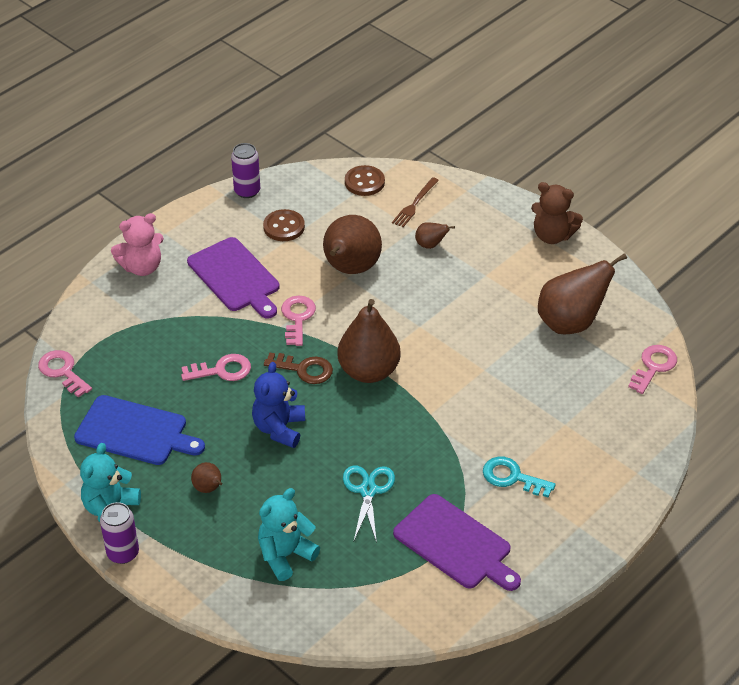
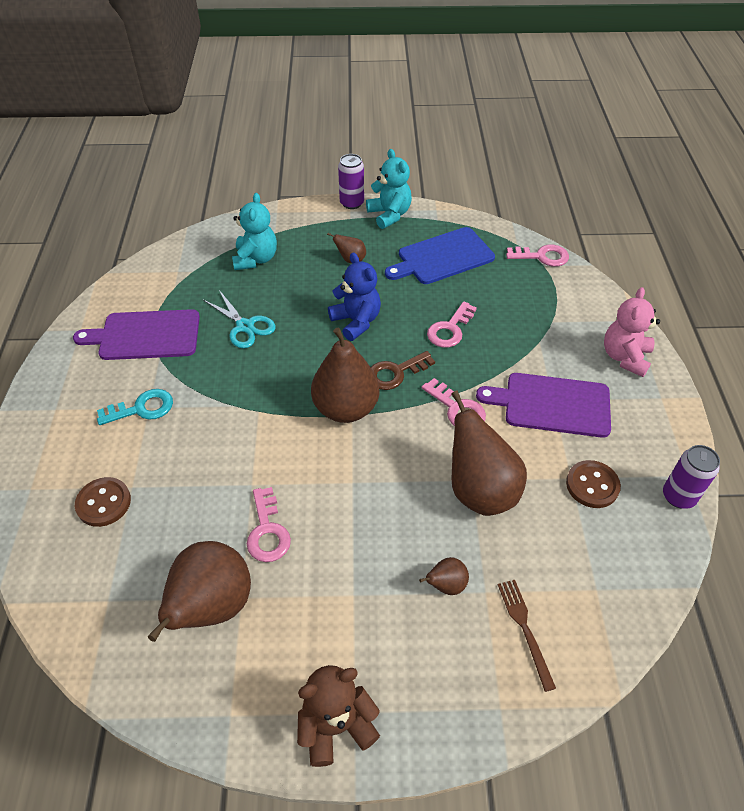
camera: 135 degrees right, 5 degrees up
(364, 182) = (607, 612): brown button -> brown button (103, 503)
(653, 366) = (81, 622): pink key -> pink key (267, 531)

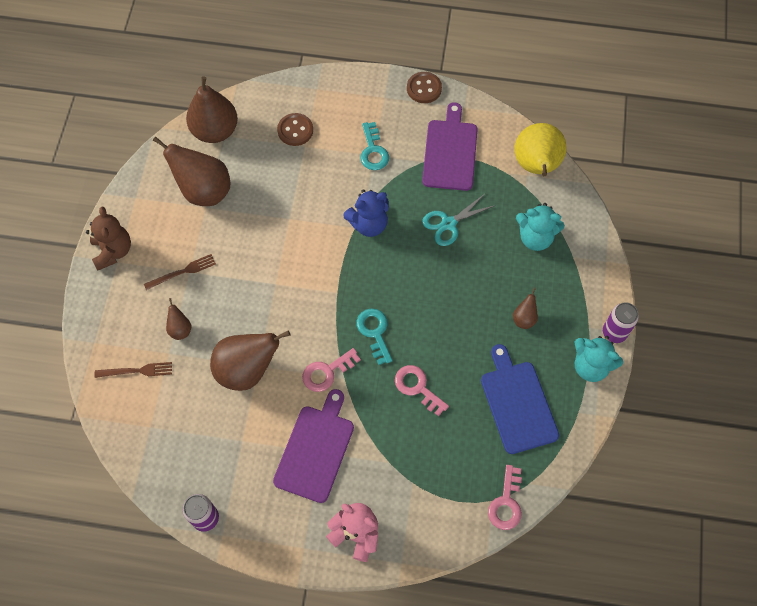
camera: 100 degrees right, 15 degrees up
(166, 265) = (536, 166): none -> yellow pear
(267, 531) = (249, 225): pink key -> none
(346, 408) = (344, 289): brown pear -> brown pear (215, 131)
(355, 604) = (182, 272): none -> brown fork
(356, 321) = (440, 311): blue teddy bear -> blue teddy bear (368, 224)
(389, 215) = (591, 366): turquoise teddy bear -> turquoise teddy bear turned 45 degrees clockwise
(395, 373) = (374, 332): brown key -> turquoise key
(592, 485) = (231, 454): brown button -> brown button (424, 88)

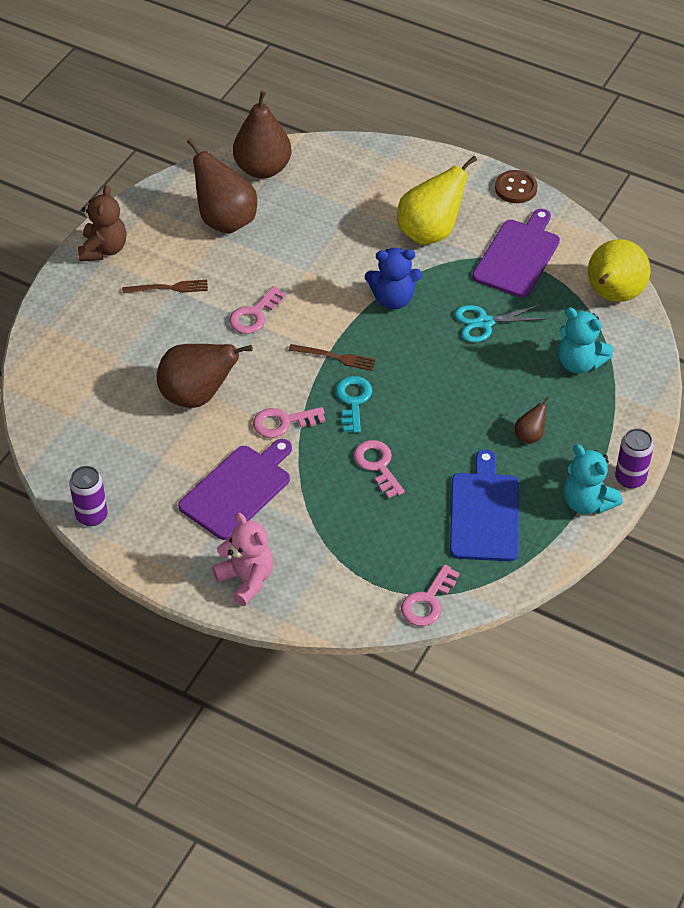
camera: 20 degrees right, 15 degrees down
(137, 371) = (80, 363): brown fork -> brown fork (335, 357)
(180, 329) = (142, 339): brown pear -> none
(263, 276) = (254, 315): none -> pink key
(295, 130) = (351, 191): brown button -> none
(373, 151) = (430, 232): turquoise key -> yellow pear

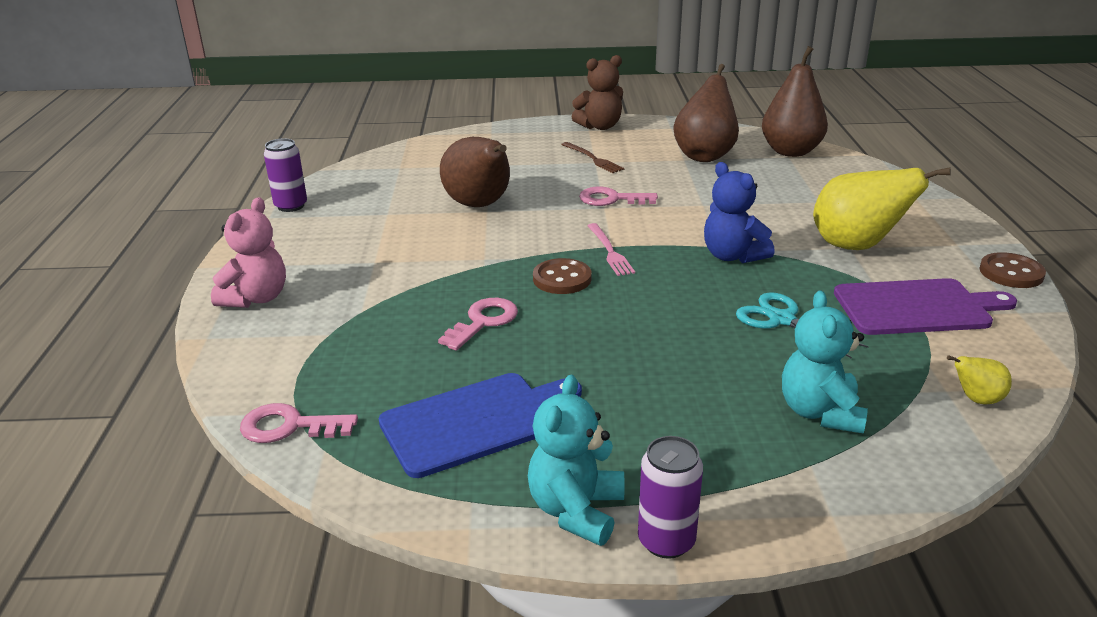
camera: 60 degrees right, 20 degrees down
(238, 489) = (378, 258): purple cutting board -> none
(283, 422) = (490, 252): pink key -> none
(335, 357) = (609, 251): brown fork -> pink fork
(353, 401) = (562, 279): turquoise key -> brown button
(530, 435) = (644, 414): brown pear -> none
(613, 295) = (976, 399): yellow pear -> yellow pear, size x0.46

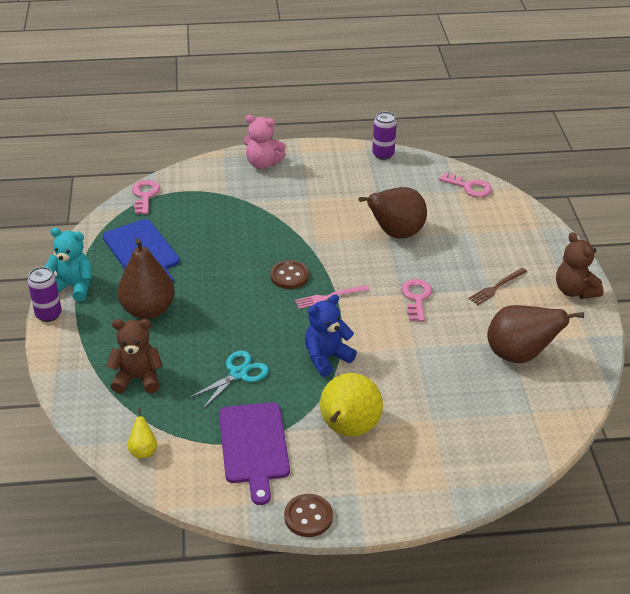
camera: 85 degrees right, 10 degrees up
(483, 321) = (237, 247): pink key -> pink key (469, 187)
(791, 151) = (545, 415): brown pear -> brown pear (148, 310)
(820, 412) = (137, 378): turquoise teddy bear -> brown teddy bear

